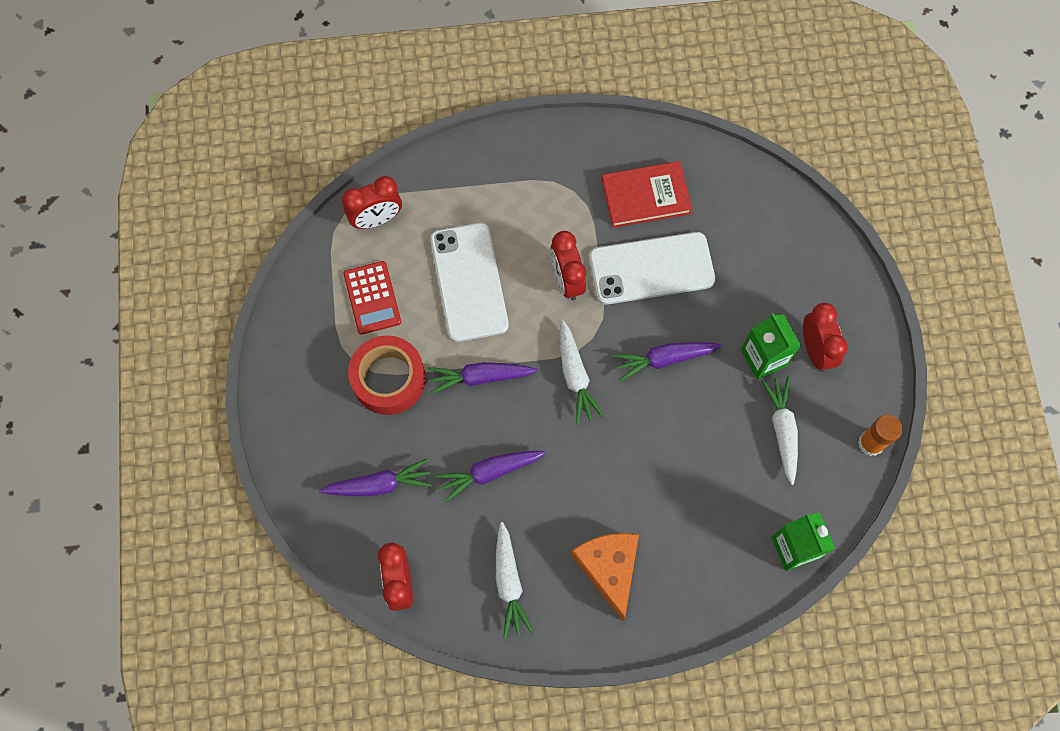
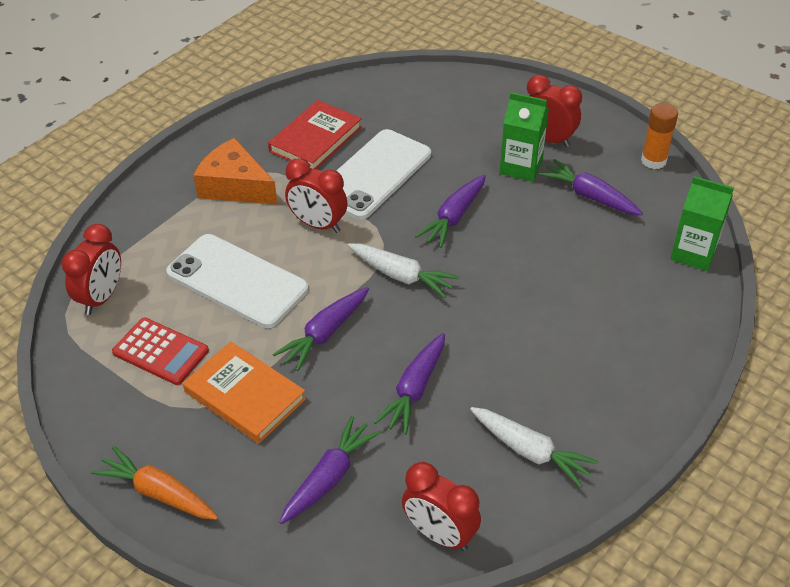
camera: 45 degrees left, 25 degrees down
(281, 403) = (158, 493): none -> orange carrot
(388, 379) = (244, 395): red tape -> orange book
(609, 568) = (591, 374): orange cheese -> orange cheese (235, 186)
(782, 430) = (590, 196): white carrot -> purple carrot

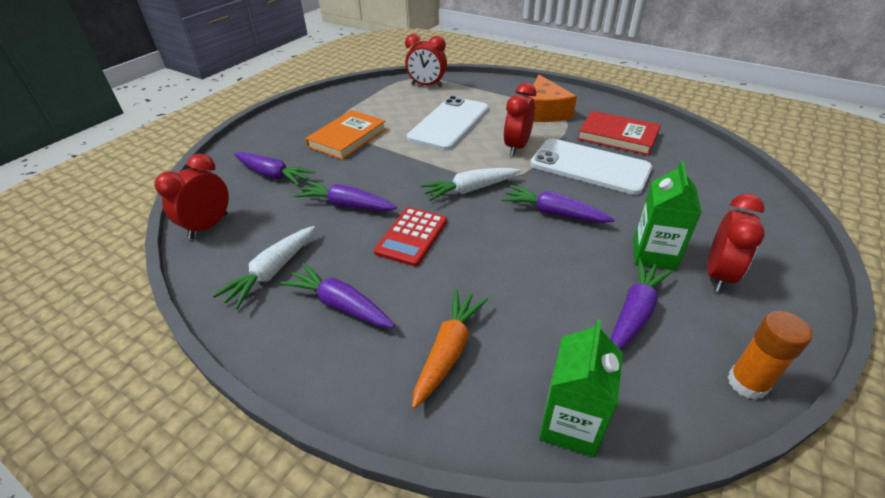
camera: 85 degrees right, 5 degrees down
(158, 493) = (278, 121): orange carrot -> orange carrot (448, 351)
(160, 352) = (384, 107): red calculator -> red calculator (412, 236)
(235, 186) = (544, 111): orange cheese -> orange cheese turned 150 degrees clockwise
(325, 334) = (403, 161): purple carrot -> purple carrot (340, 305)
(401, 275) = (470, 190): white carrot -> white carrot turned 45 degrees clockwise

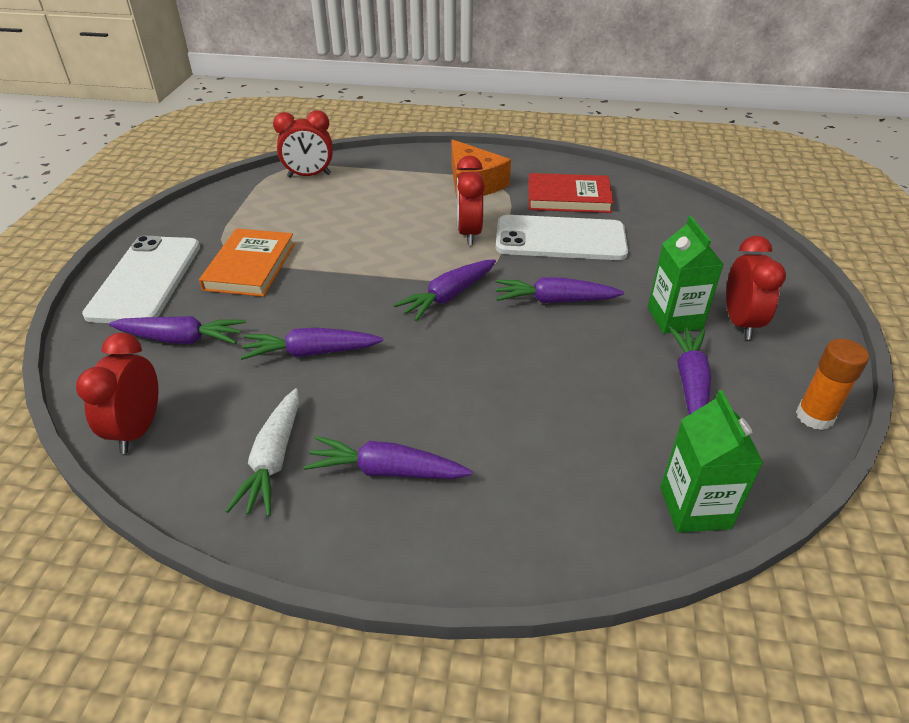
camera: 25 degrees left, 0 degrees up
(412, 236) = (417, 368): red calculator -> none
(448, 351) = (539, 480): orange carrot -> none
(449, 123) = (371, 220): white phone -> white phone (146, 279)
(470, 190) = (448, 296): white carrot -> purple carrot

